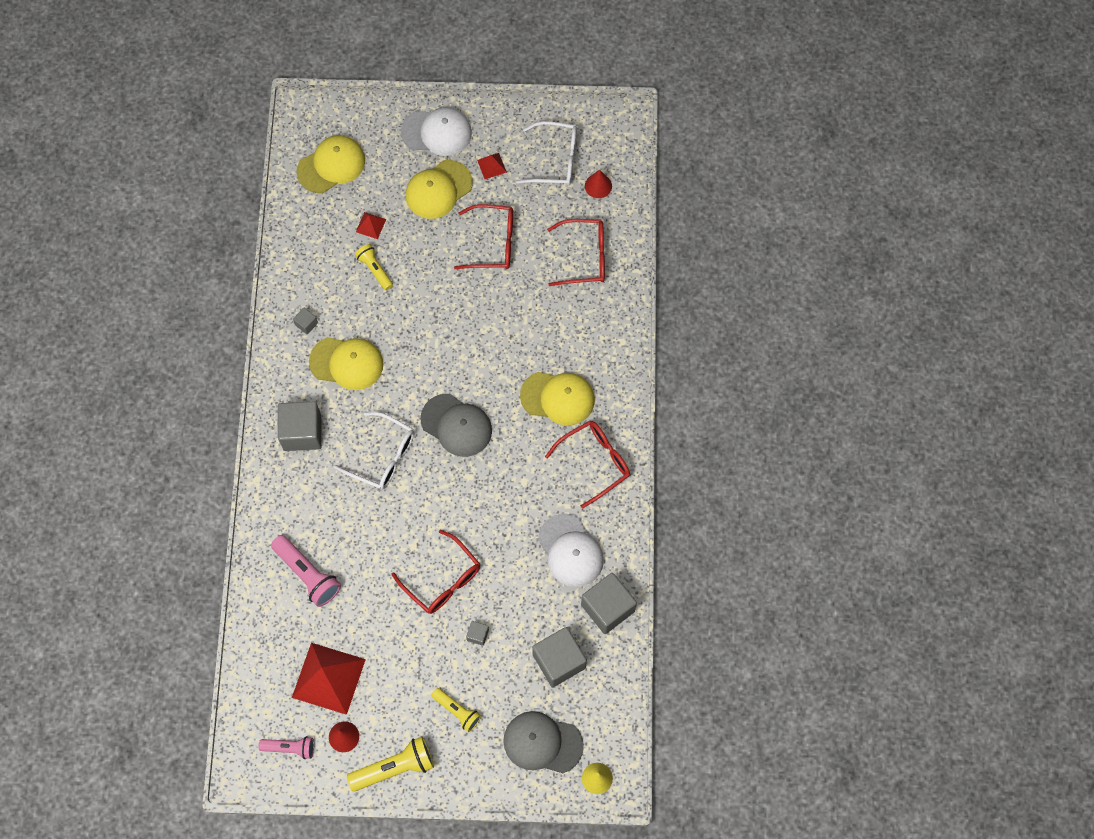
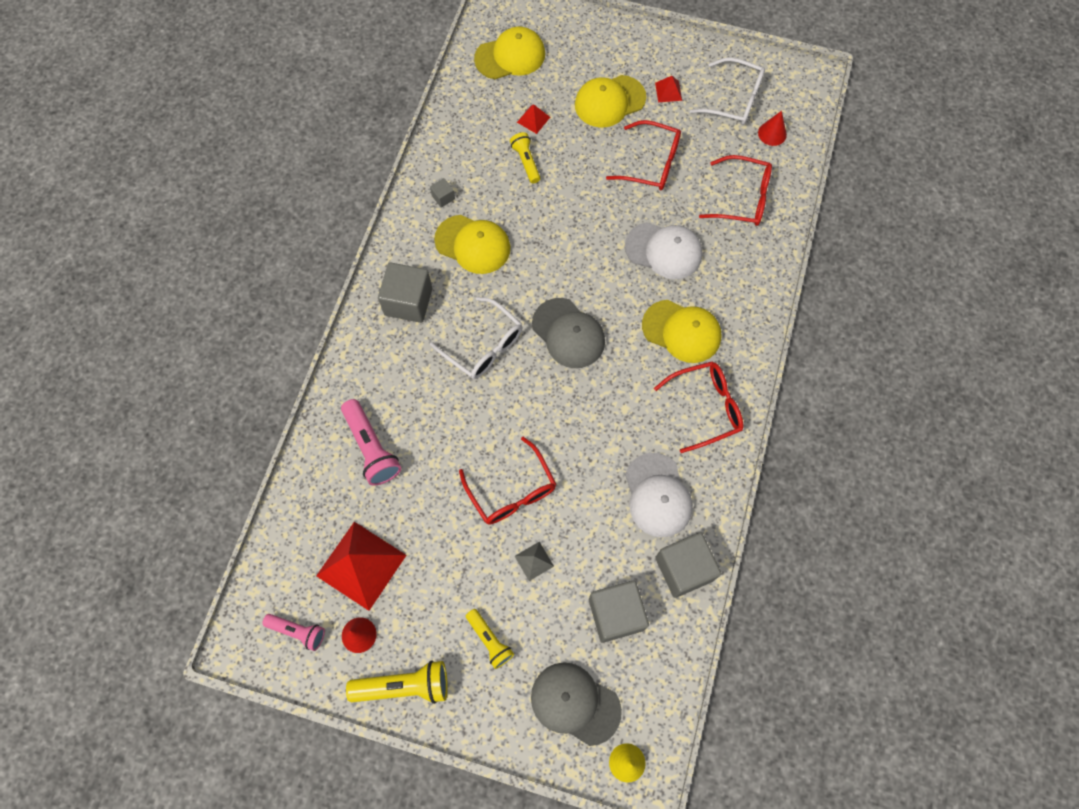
camera: 15 degrees right, 0 degrees up
(437, 132) = (622, 49): white cap -> white cap (664, 250)
(477, 635) = (534, 561): grey cube -> grey pyramid

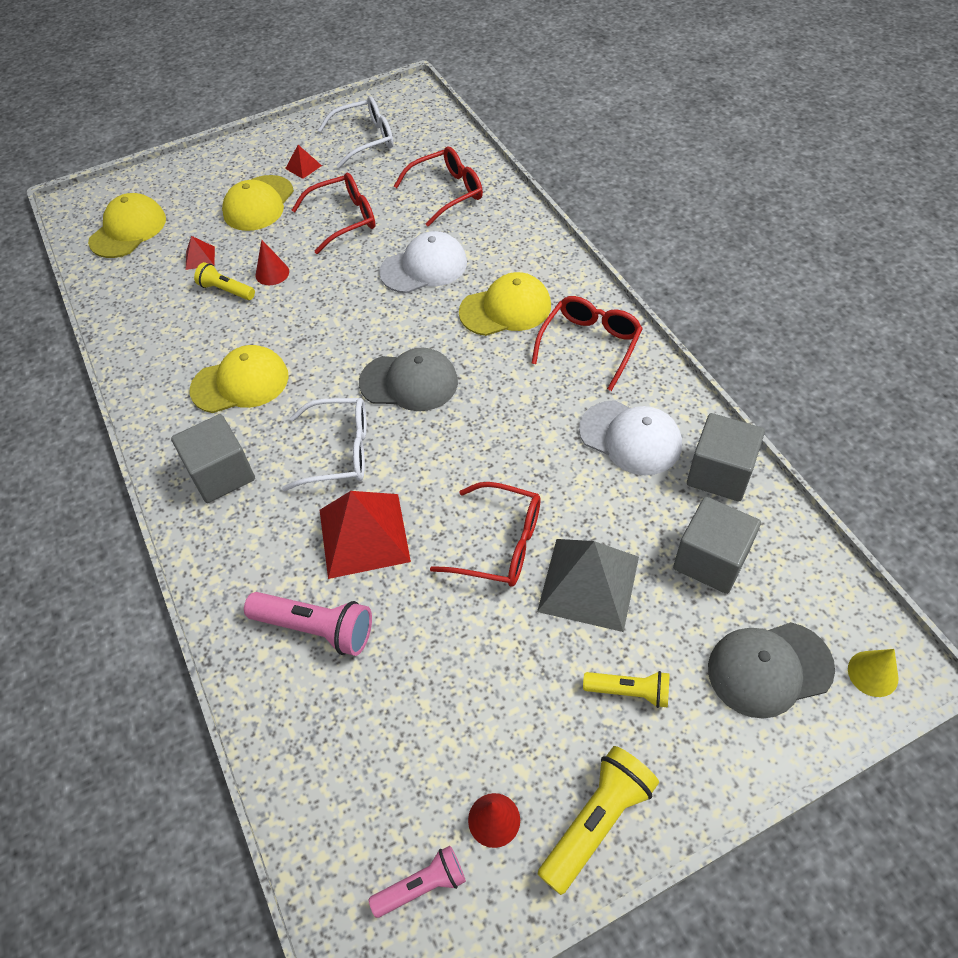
camera: 40 degrees left, 15 degrees down
(361, 565) = (422, 747): red pyramid -> red pyramid (364, 535)
(443, 197) = (170, 369): grey cube -> none
(534, 561) = (588, 583): grey pyramid -> grey pyramid, size x2.22
(772, 133) = (421, 140): red cone -> red cone (272, 273)

